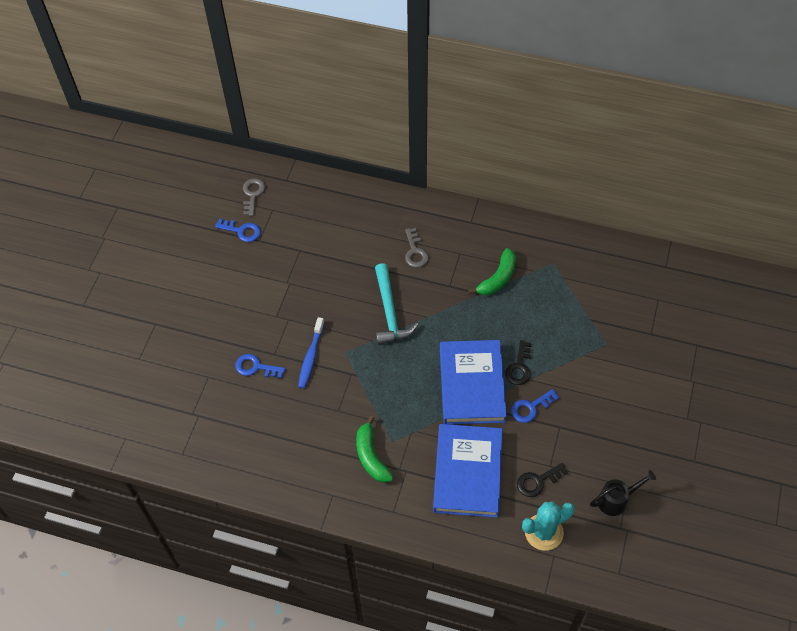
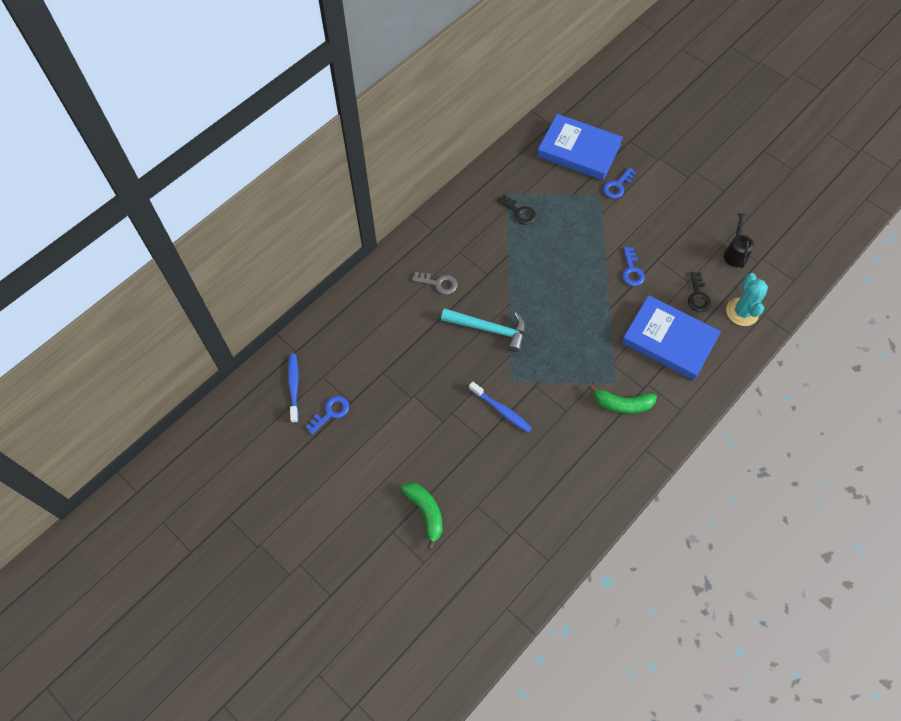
camera: 65 degrees left, 5 degrees up
(252, 194) = (294, 386): grey key -> blue toothbrush
(255, 367) = (488, 460): blue key -> blue key (617, 186)
(472, 384) = (591, 300): blue book -> blue book (579, 150)
(498, 278) = (500, 237): green banana -> green banana (426, 512)
(519, 367) = (591, 261): black key -> black key (519, 212)

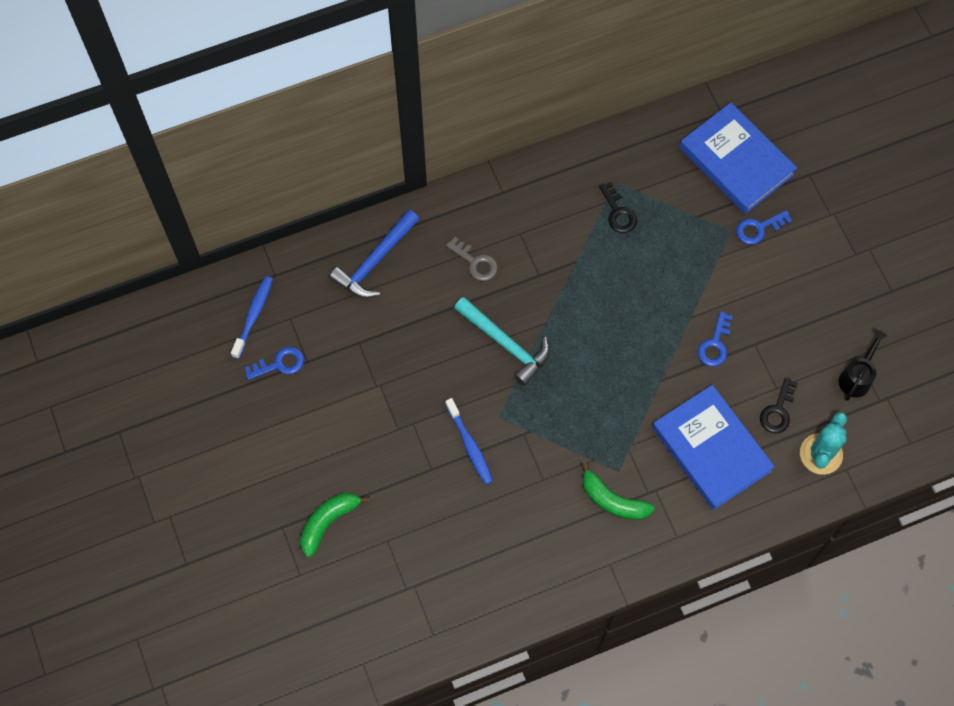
camera: 25 degrees right, 5 degrees up
(366, 312) = (375, 261): none -> blue hammer
(426, 512) = (328, 522): green banana -> green banana turned 135 degrees counterclockwise

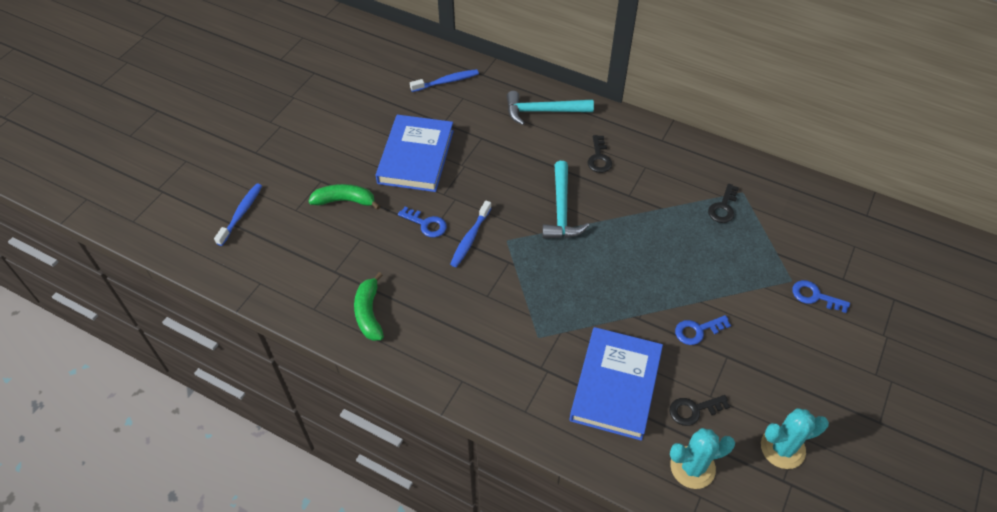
camera: 50 degrees right, 15 degrees down
(260, 627) = (241, 213): none -> blue toothbrush
(279, 364) = (428, 112): blue key -> blue key (426, 224)
(375, 261) = (543, 111): blue hammer -> turquoise hammer
(475, 262) = (599, 158): grey key -> black key
(612, 500) = (512, 348): green banana -> green banana (369, 313)
(736, 161) = (845, 248): blue book -> blue book (416, 157)
(857, 377) = (782, 448): black watering can -> turquoise cactus

